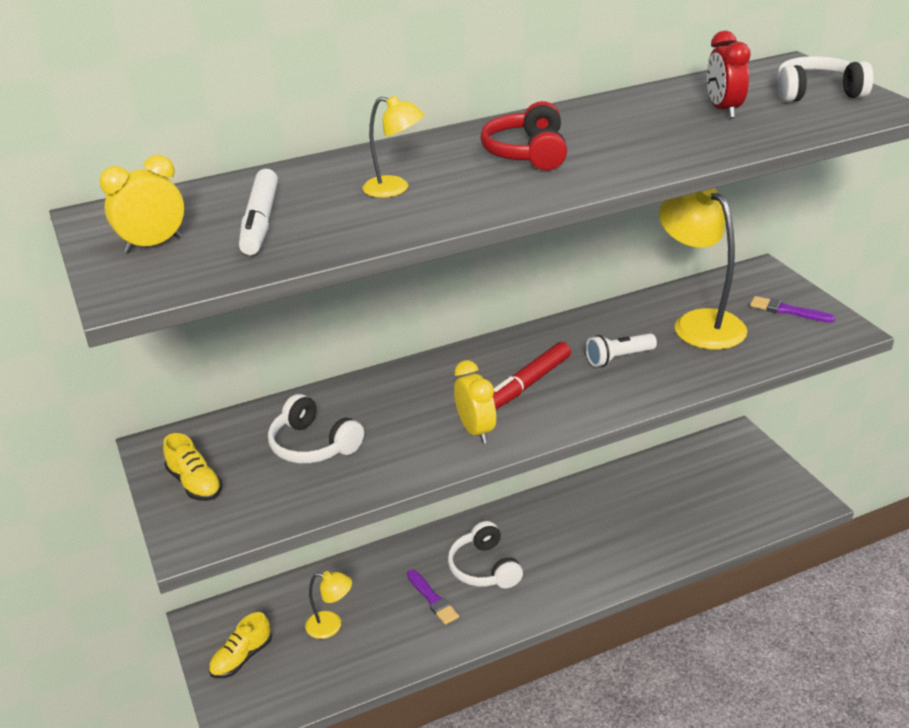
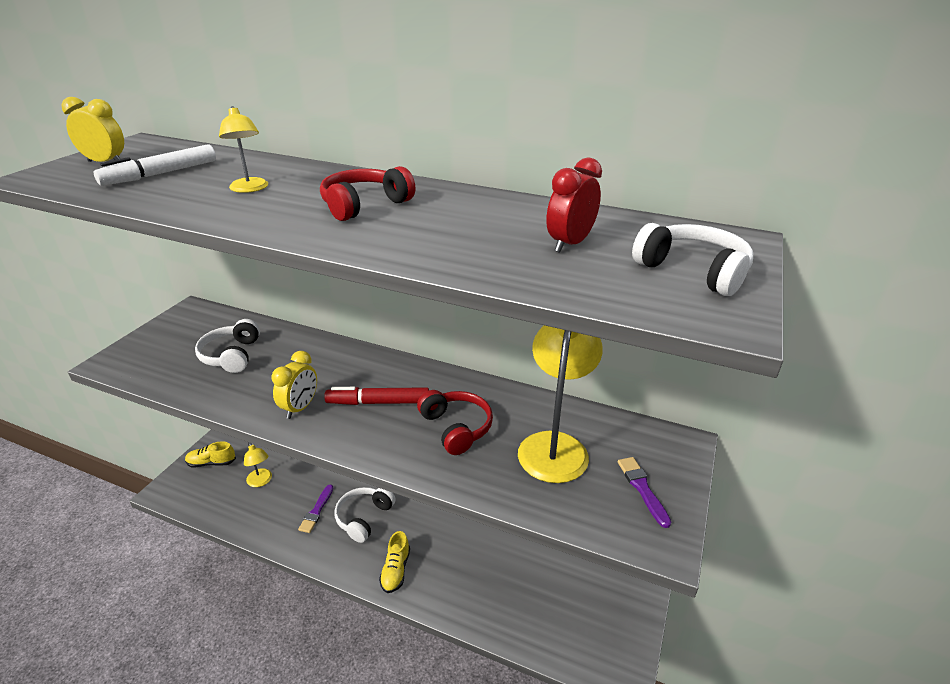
camera: 45 degrees right, 0 degrees up
(195, 484) = (164, 337): yellow shoe -> yellow shoe (395, 570)
(618, 358) = (456, 428): white flashlight -> red headphones

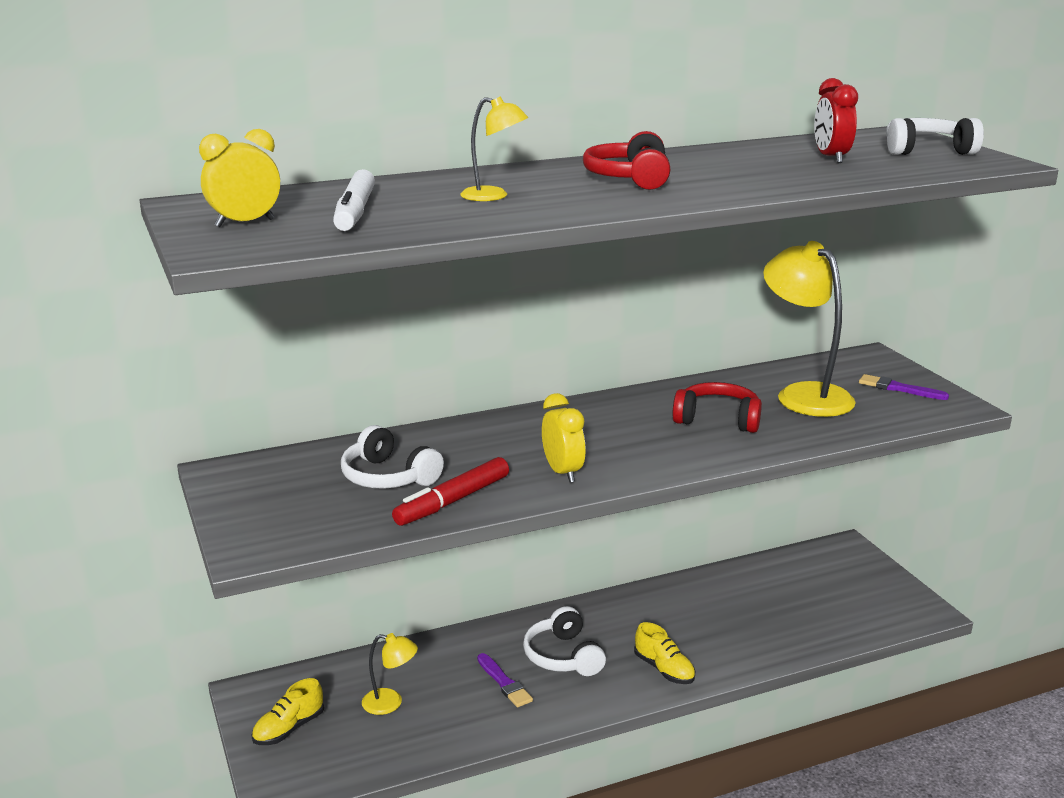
camera: 45 degrees left, 10 degrees down
(379, 402) = (621, 436): red marker -> red marker (453, 501)

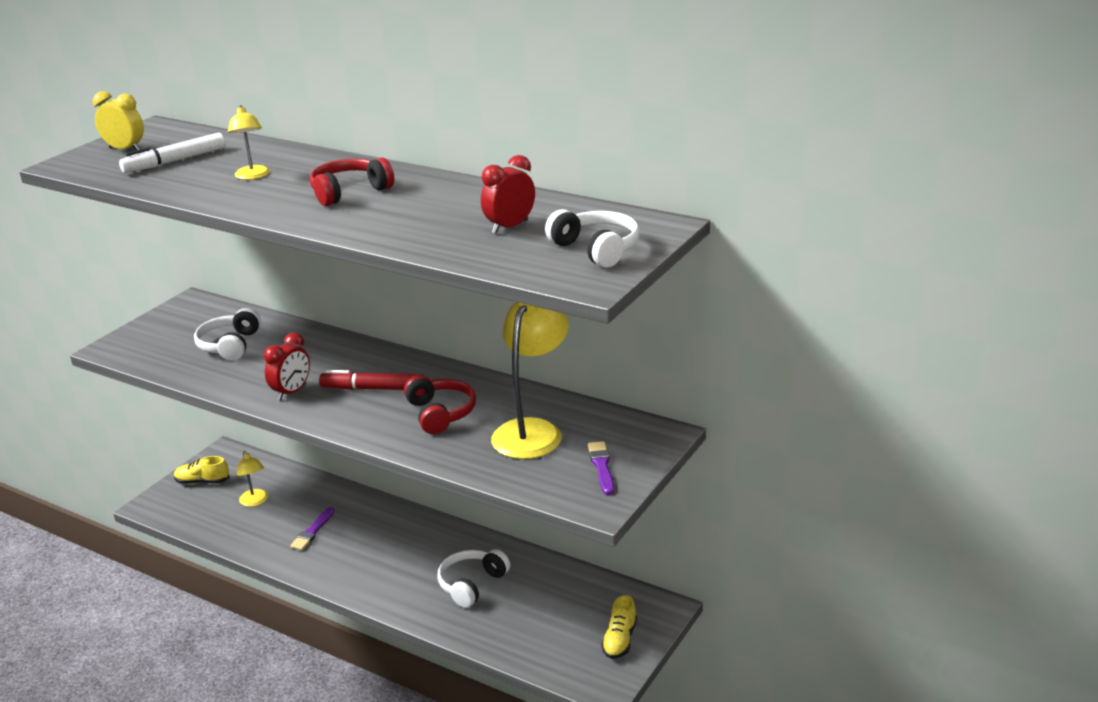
camera: 55 degrees right, 5 degrees up
(453, 501) = (218, 375): red marker -> red marker (373, 389)
(562, 472) = (291, 392): yellow clock -> red clock
(563, 656) = (363, 540): white headphones -> white headphones (471, 584)
(664, 669) = (388, 587): yellow shoe -> yellow shoe (619, 640)

